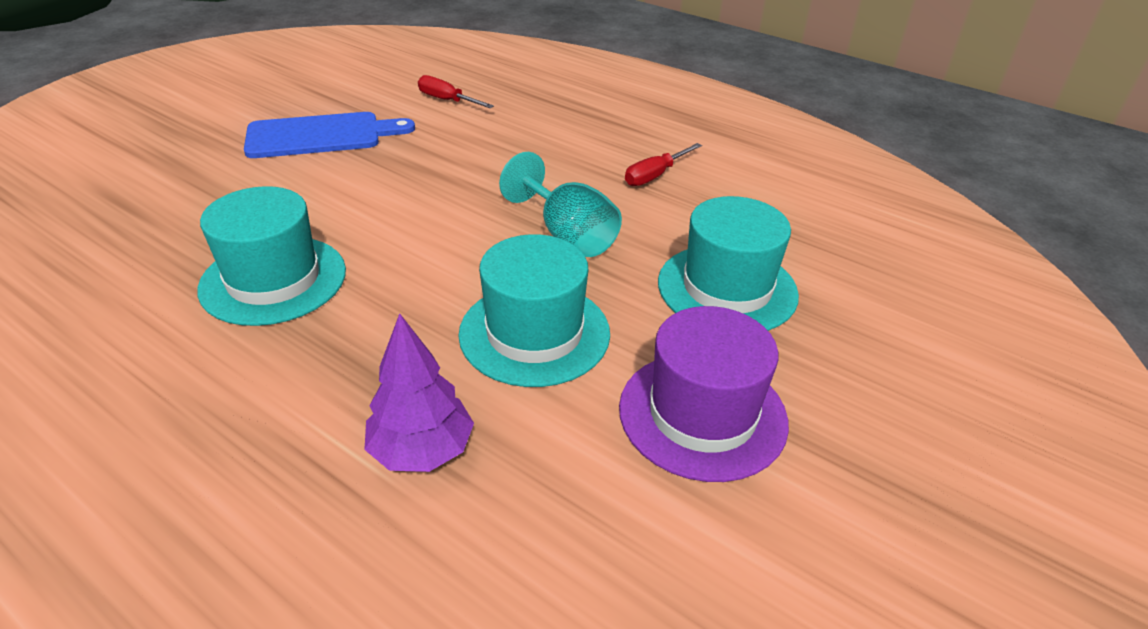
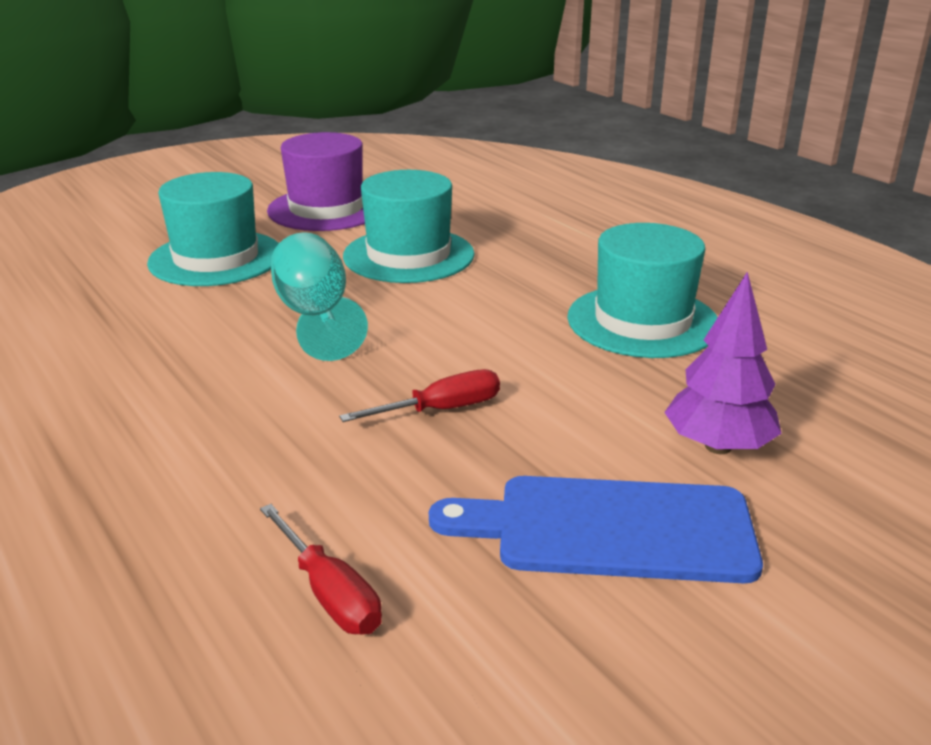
camera: 160 degrees left, 10 degrees down
(421, 451) = (519, 219): purple tree -> purple tree (718, 446)
(655, 175) = (134, 365): red screwdriver -> red screwdriver (441, 409)

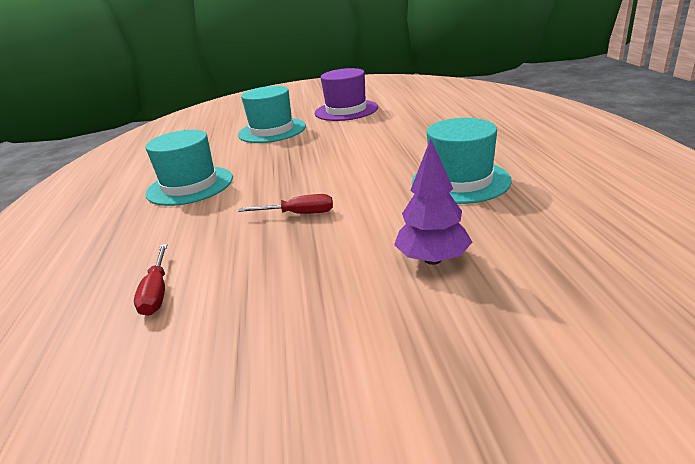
camera: 30 degrees right, 0 degrees up
(315, 317) = (287, 161): turquoise goblet -> none
(408, 255) = (363, 135): turquoise hat -> turquoise hat (190, 186)
(610, 529) = (320, 293): blue cutting board -> none

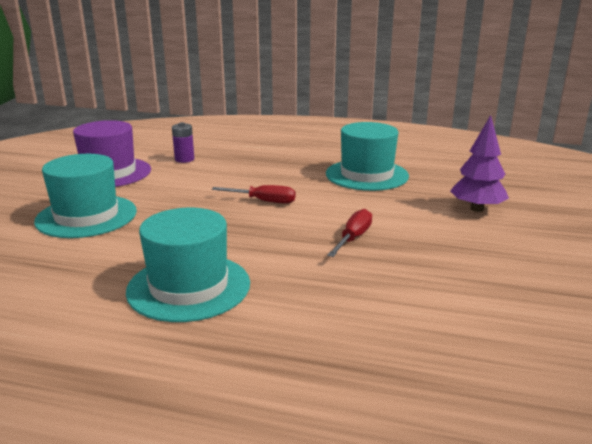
camera: 70 degrees left, 5 degrees down
(157, 292) = (451, 325): red screwdriver -> red screwdriver (264, 201)
(399, 116) = (184, 159): none -> purple battery

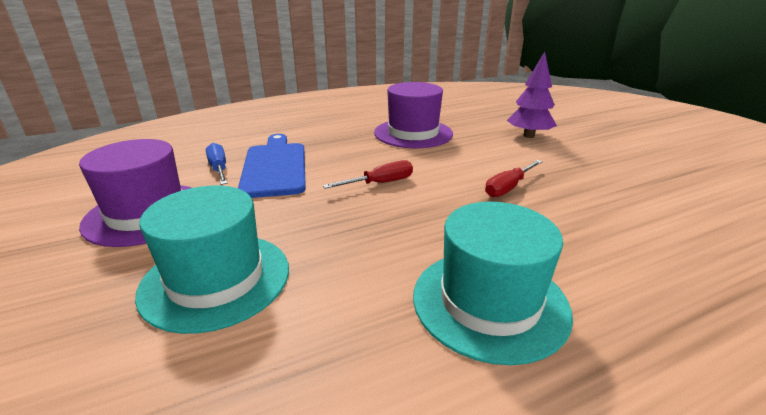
camera: 40 degrees left, 5 degrees up
(184, 159) = (219, 169): purple battery -> blue screwdriver
(218, 168) = (274, 167): none -> blue cutting board
(353, 238) = (508, 188): red screwdriver -> red screwdriver turned 120 degrees counterclockwise
(367, 175) = (413, 133): turquoise hat -> purple hat

